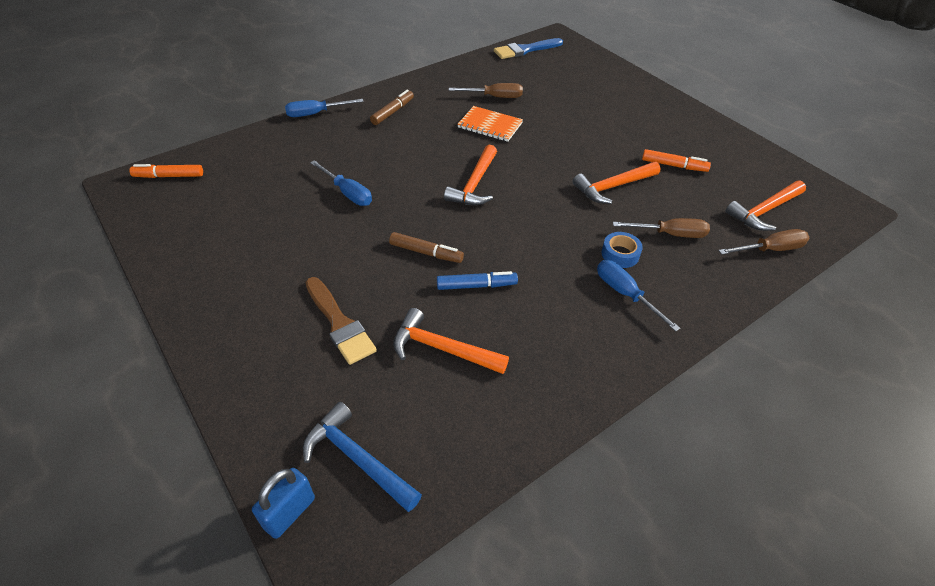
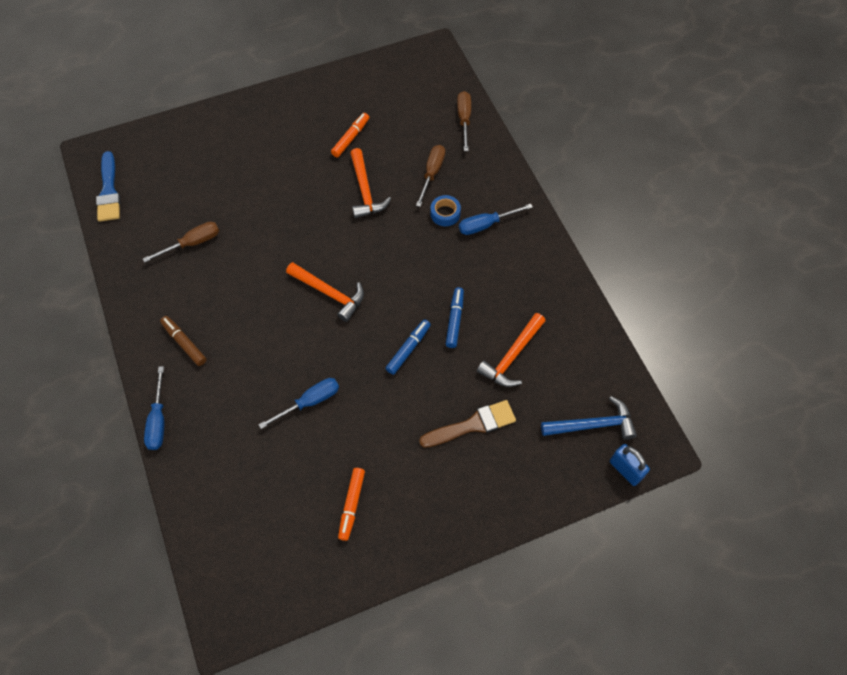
camera: 75 degrees left, 15 degrees up
(169, 176) = (227, 577): orange marker -> orange marker (351, 505)
(357, 458) = (593, 425): blue hammer -> blue hammer turned 150 degrees counterclockwise
(426, 253) = (408, 349): brown marker -> blue marker
(490, 125) = (242, 259): orange notebook -> none
(494, 97) = (192, 243): brown screwdriver -> brown screwdriver turned 45 degrees clockwise
(764, 211) = (423, 104): orange hammer -> none

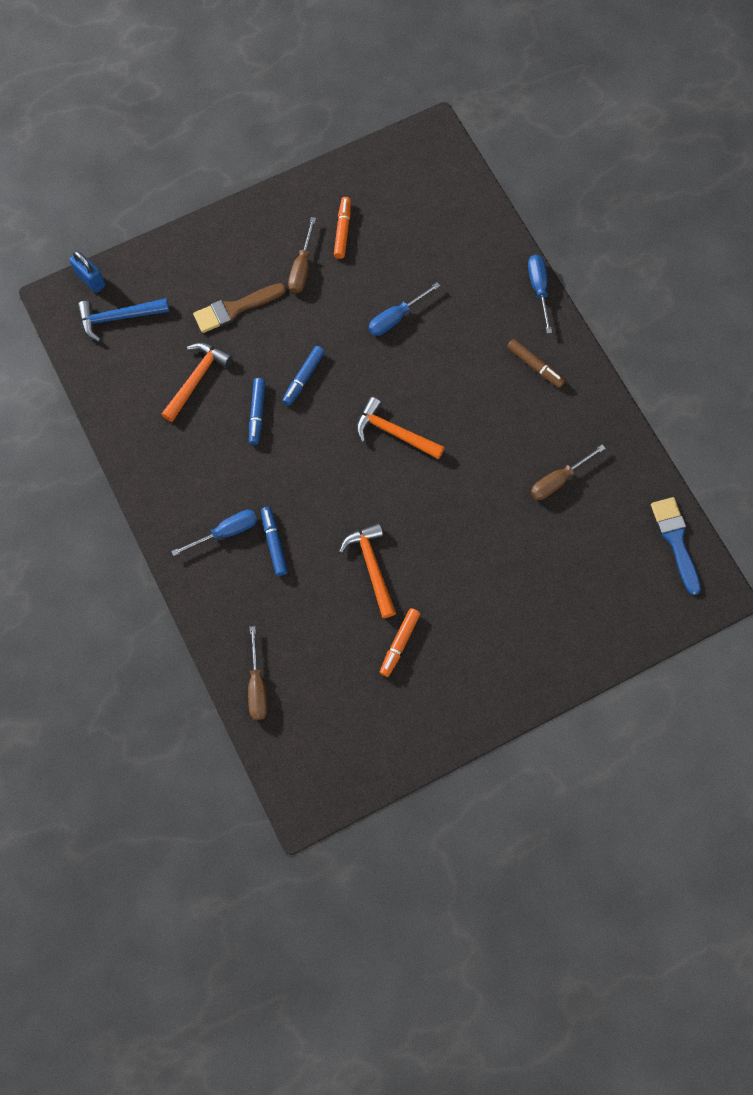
camera: 175 degrees right, 10 degrees up
(432, 173) = (293, 598): brown screwdriver -> brown screwdriver (302, 268)
(445, 213) = (274, 543): blue tape -> blue marker

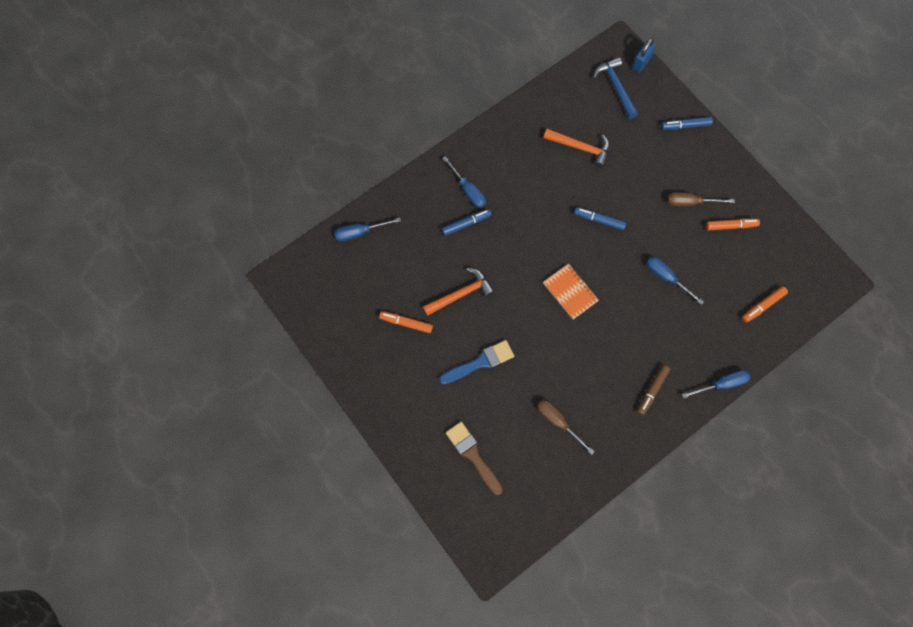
camera: 80 degrees right, 0 degrees up
(235, 309) = (643, 162): brown brush -> brown brush (473, 455)
(257, 413) = (563, 193): blue marker -> blue marker (685, 125)
(257, 686) = (360, 232): brown screwdriver -> blue screwdriver
(394, 432) = (570, 292): orange hammer -> orange notebook
(450, 222) = (762, 306): none -> orange marker
(675, 540) = (526, 523): blue brush -> blue brush (480, 362)

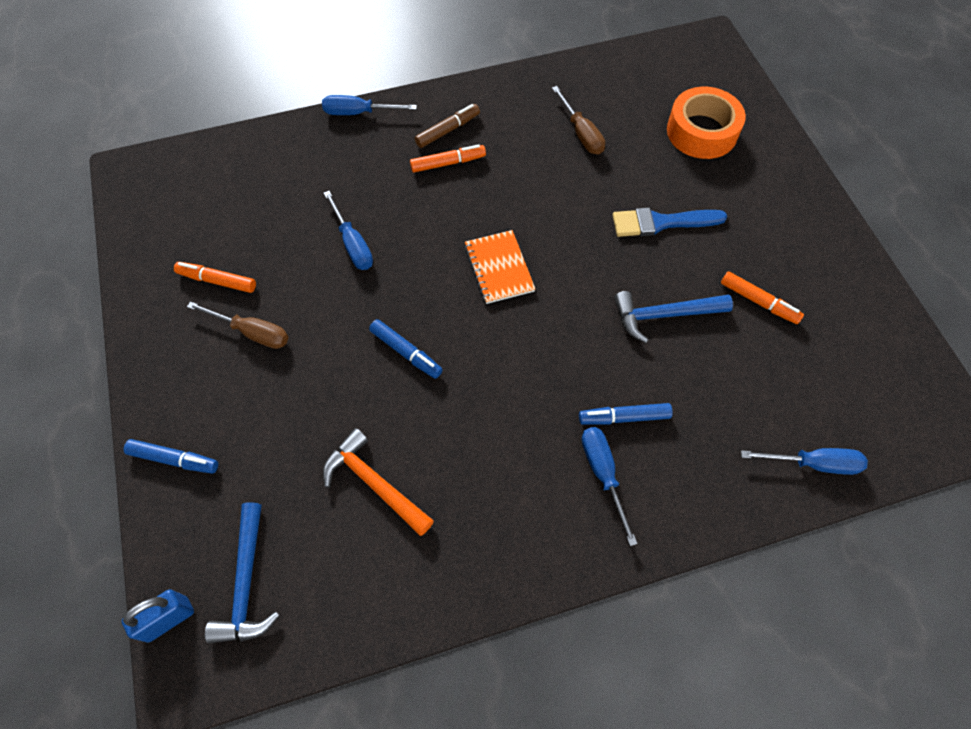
camera: 160 degrees left, 10 degrees down
(461, 294) = (663, 315): orange hammer -> blue hammer
(473, 455) = (701, 132): brown brush -> orange tape
(762, 306) = (248, 174): orange marker -> orange marker (448, 163)

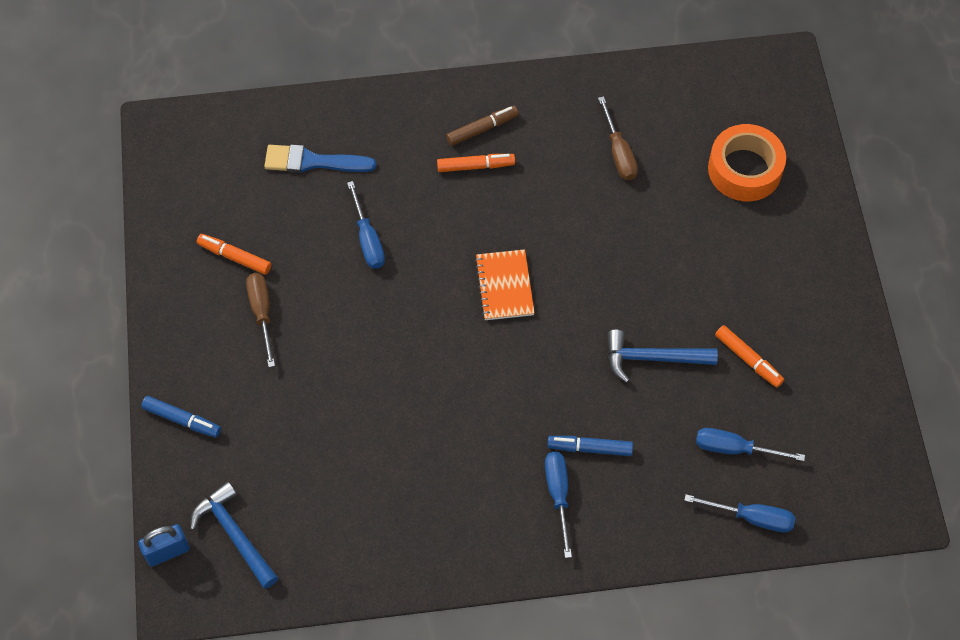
camera: 10 degrees right, 0 degrees up
(246, 583) = (234, 534): blue hammer -> blue hammer turned 135 degrees clockwise
(252, 332) = (262, 313): brown screwdriver -> brown screwdriver turned 135 degrees counterclockwise
(359, 113) = (394, 95): blue screwdriver -> blue screwdriver (735, 449)
(374, 483) = (354, 469): orange hammer -> none
(406, 352) = (401, 355): blue marker -> none
(661, 222) = (675, 263): blue brush -> blue brush (313, 161)

